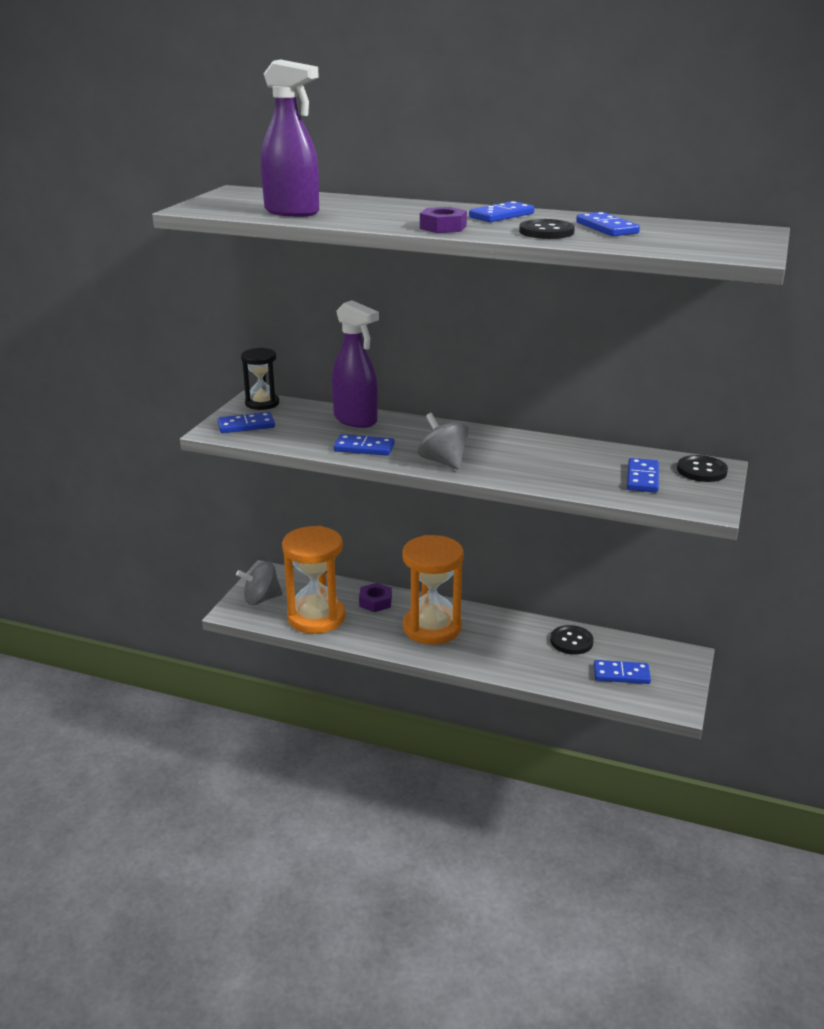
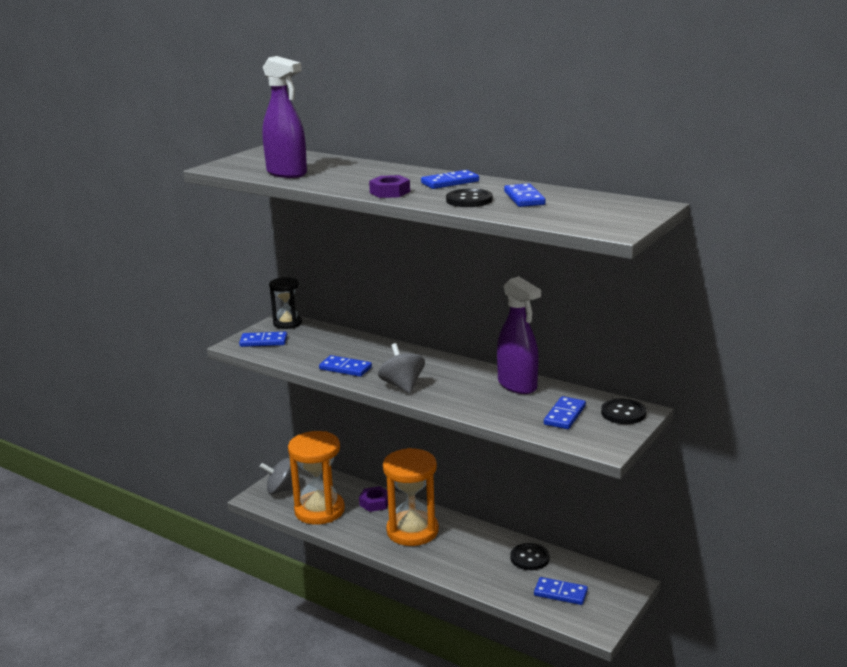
camera: 15 degrees right, 5 degrees down
(355, 420) = (354, 343): purple spray bottle -> purple spray bottle (517, 385)

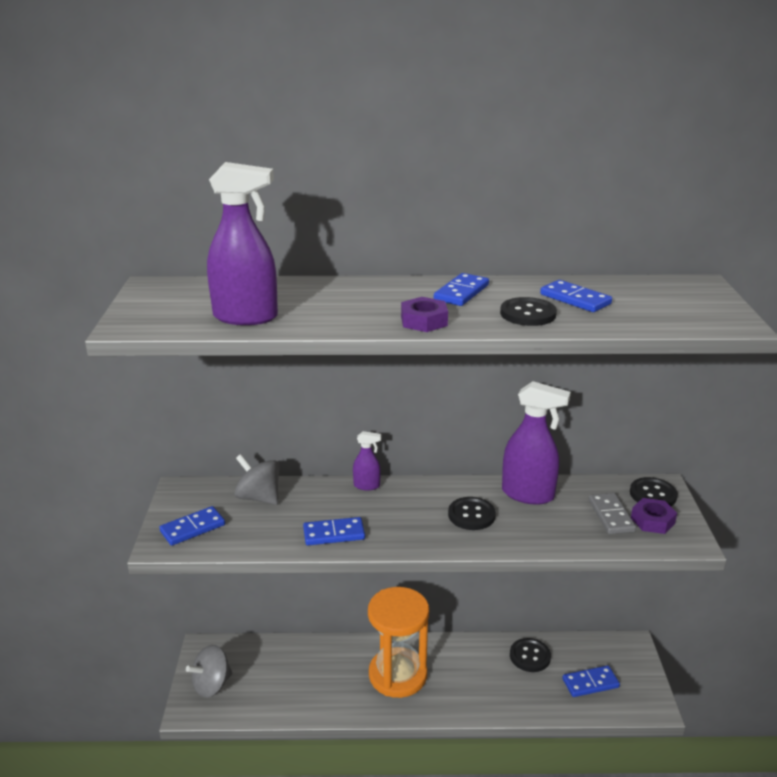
camera: 35 degrees left, 5 degrees up
(287, 323) = (192, 492): black hourglass -> none
(319, 510) = (279, 693): orange hourglass -> none
(375, 503) = (329, 657): purple nut -> purple nut (652, 520)
(402, 386) = (421, 535): grey spinning top -> grey spinning top (259, 497)
(405, 349) = (367, 486): none -> purple spray bottle
(455, 385) = (471, 515): none -> black button
(564, 415) = (611, 516): blue domino -> grey domino

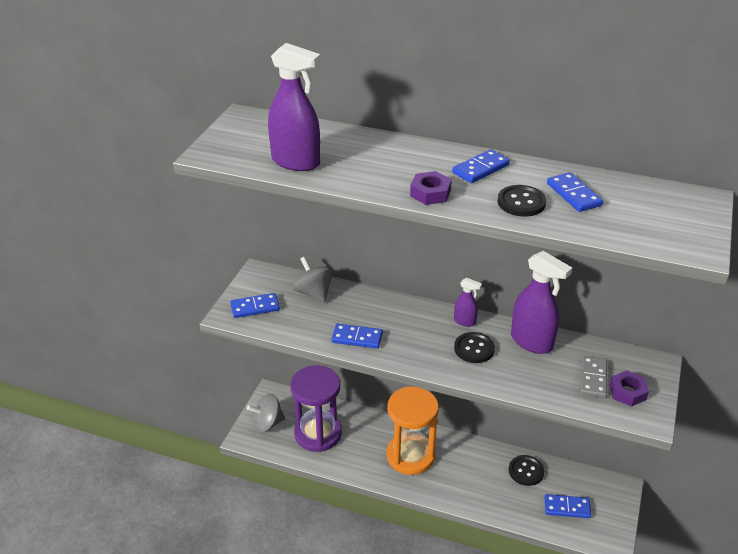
camera: 20 degrees right, 10 degrees up
(279, 680) = (318, 433): none -> purple hourglass
(367, 486) = (402, 302): purple spray bottle -> purple spray bottle (465, 321)
(653, 494) = (643, 368): black button -> none

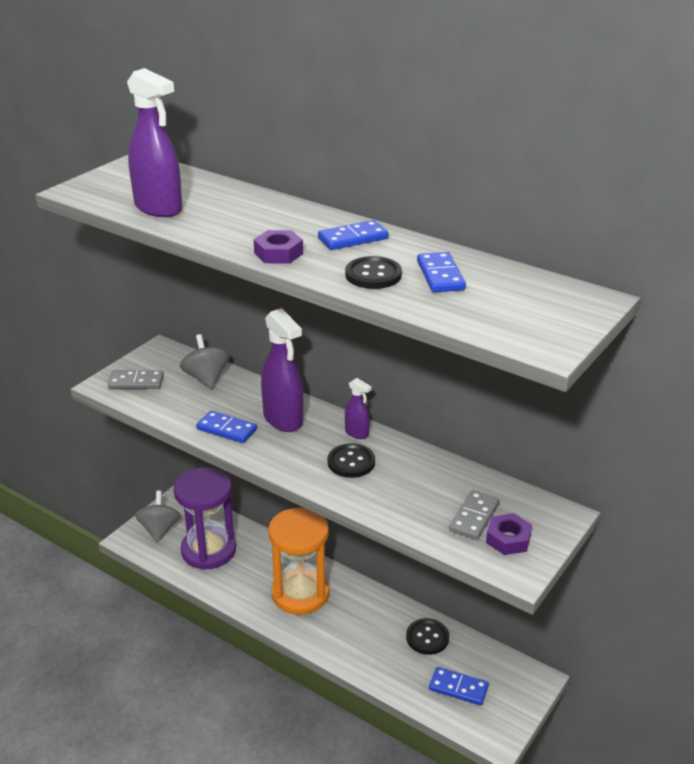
camera: 15 degrees right, 5 degrees down
(255, 307) = (136, 382): blue domino -> grey domino
(267, 423) = (159, 529): grey spinning top -> grey spinning top turned 90 degrees clockwise
(532, 342) = (422, 467): purple spray bottle -> purple spray bottle (283, 419)

